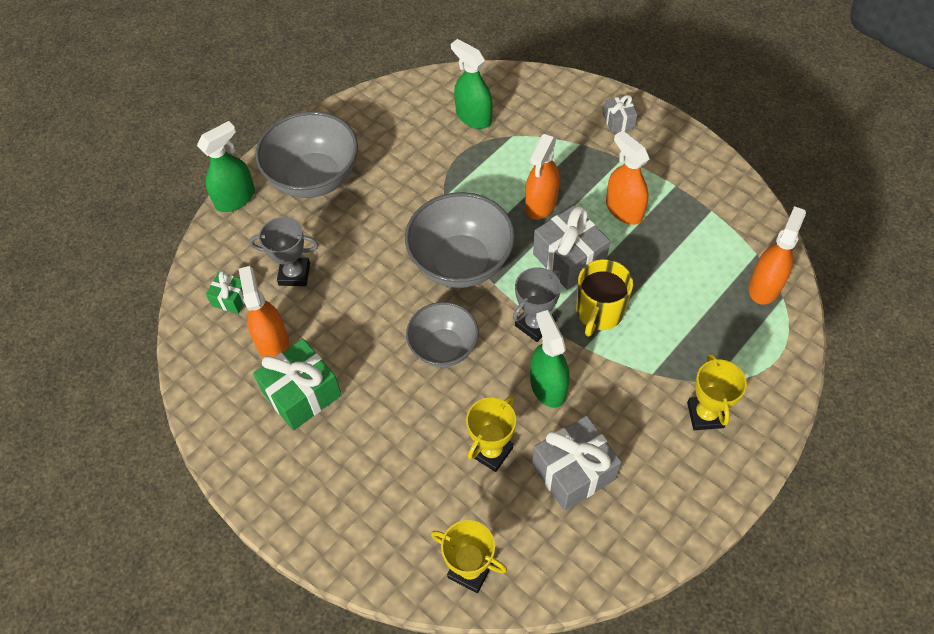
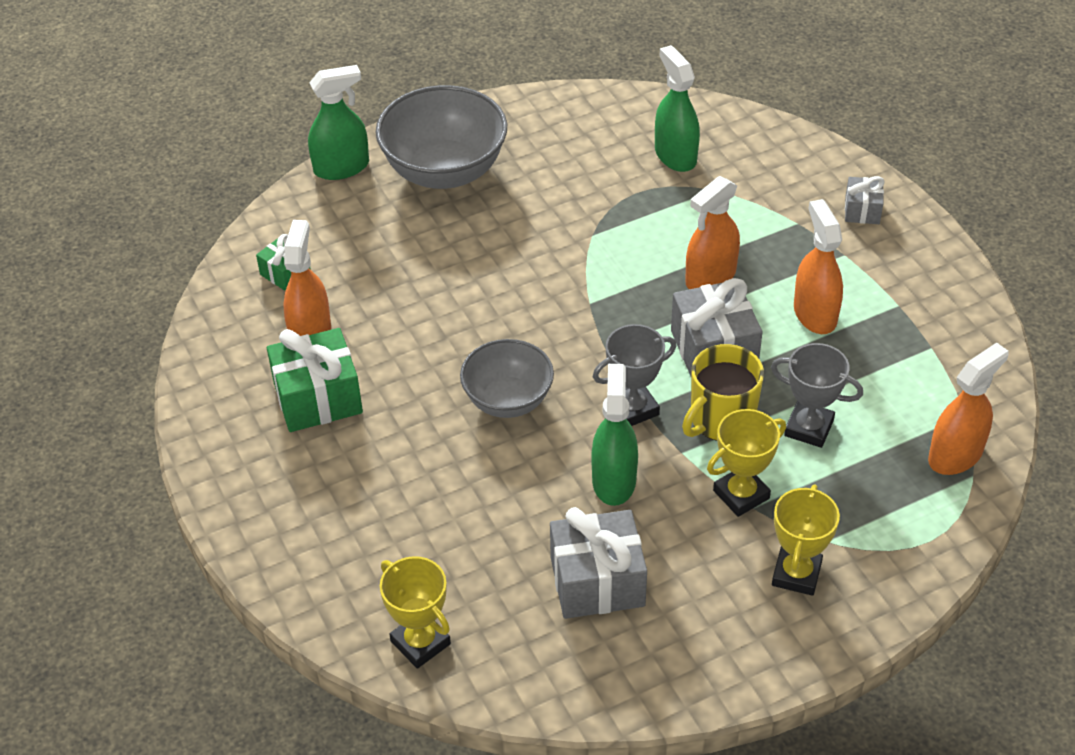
camera: 20 degrees right, 10 degrees down
(294, 274) = (370, 268): grey trophy -> grey trophy (809, 428)
(461, 263) = (576, 314): grey bowl -> none
(491, 451) = (508, 528): yellow trophy -> yellow trophy (741, 494)

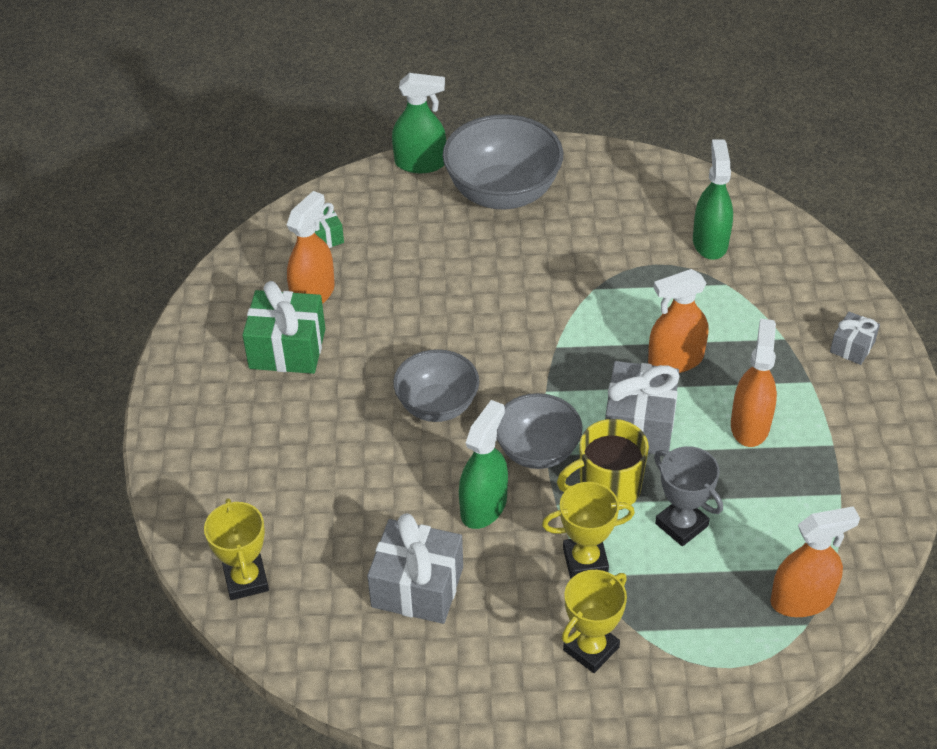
camera: 25 degrees right, 0 degrees up
(633, 408) = (537, 451): grey trophy -> grey bowl

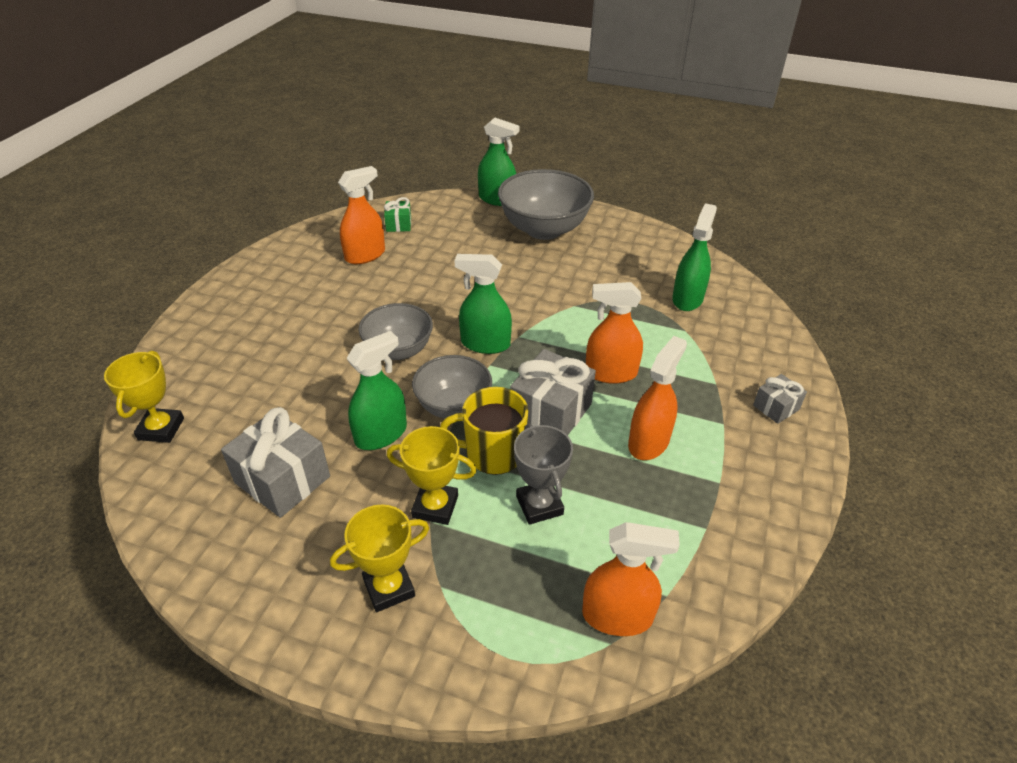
camera: 20 degrees right, 5 degrees down
(287, 348) = (321, 283): green gift -> none
(526, 367) = (485, 344): none -> green spray bottle

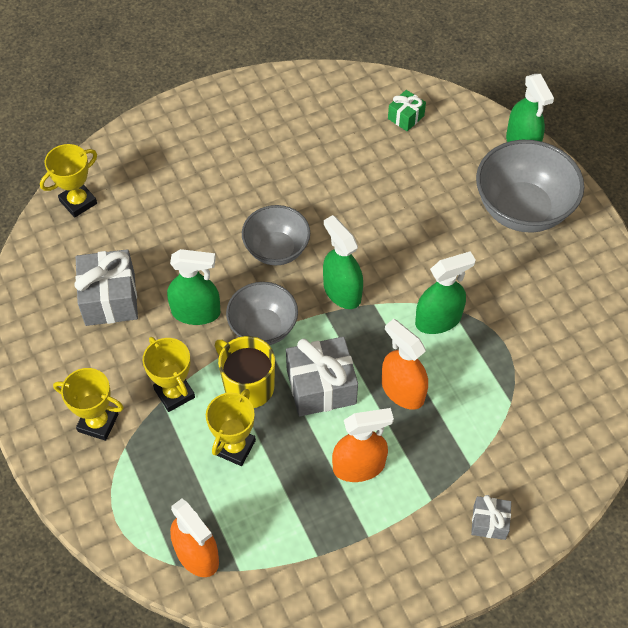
camera: 45 degrees right, 15 degrees up
(365, 255) = (345, 134): orange spray bottle -> none
(539, 505) = (234, 447): grey trophy -> yellow trophy
(687, 299) = (554, 375): green spray bottle -> green spray bottle (438, 320)

